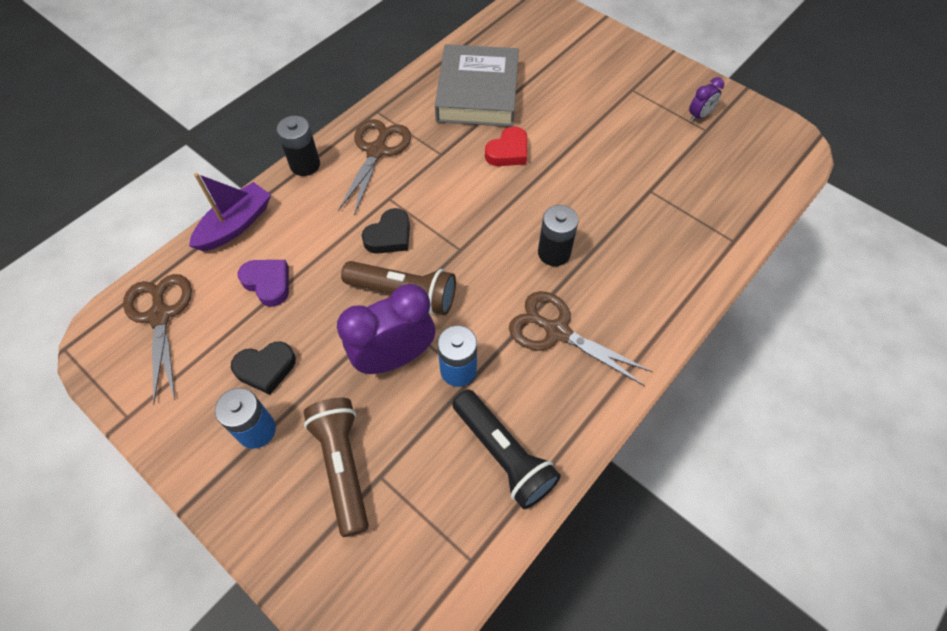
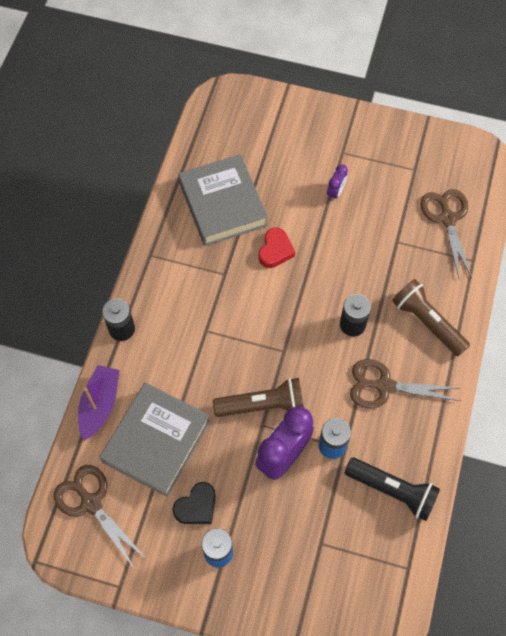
camera: 25 degrees left, 5 degrees up
(268, 283) = (156, 441): purple heart -> grey book
(343, 466) = (292, 548): brown flashlight -> brown flashlight (427, 322)
(377, 151) = (172, 292): brown scissors -> brown scissors (447, 218)
(389, 236) = (225, 363): black heart -> none
(699, 116) = (403, 158): purple clock -> purple clock (335, 192)

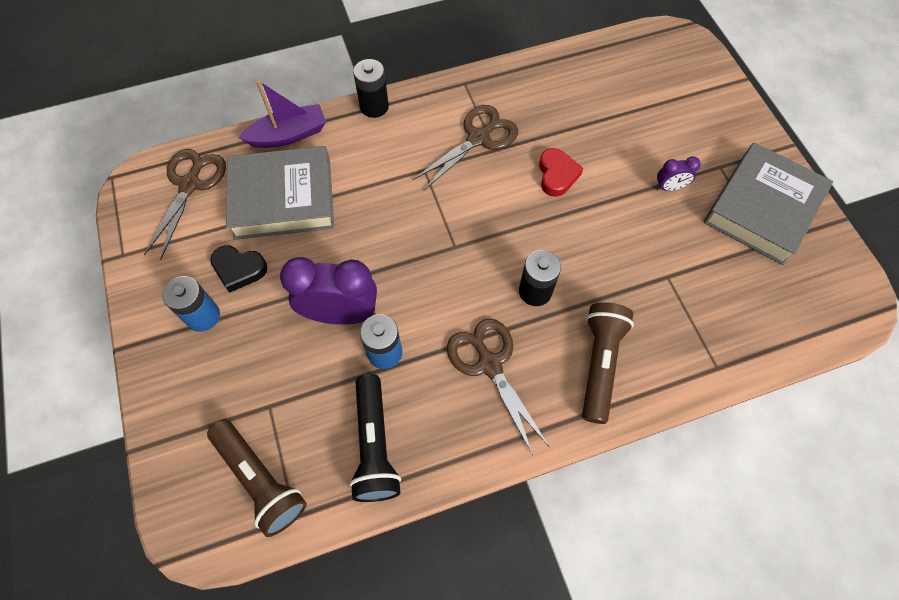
camera: 55 degrees right, 0 degrees up
(222, 204) = (566, 105): grey book -> grey book (762, 208)
(262, 405) = (383, 263): brown flashlight -> brown flashlight (260, 480)
(275, 250) = (557, 175): red heart -> red heart turned 75 degrees counterclockwise
(447, 218) = (743, 310): brown scissors -> brown scissors (478, 138)

